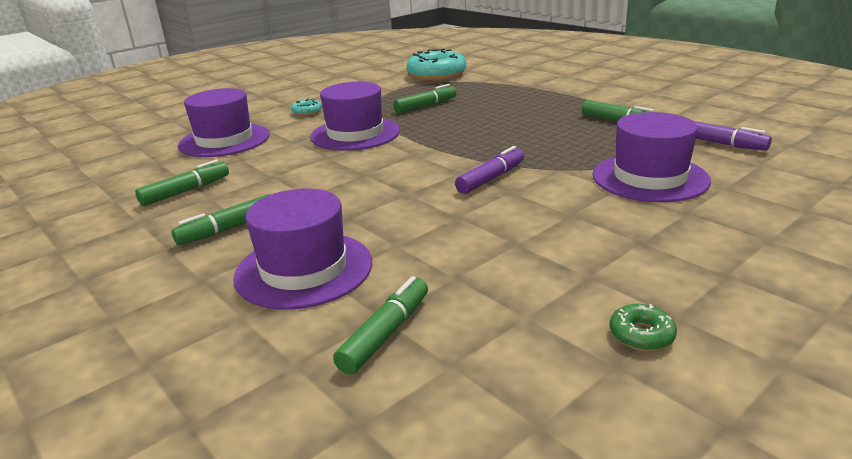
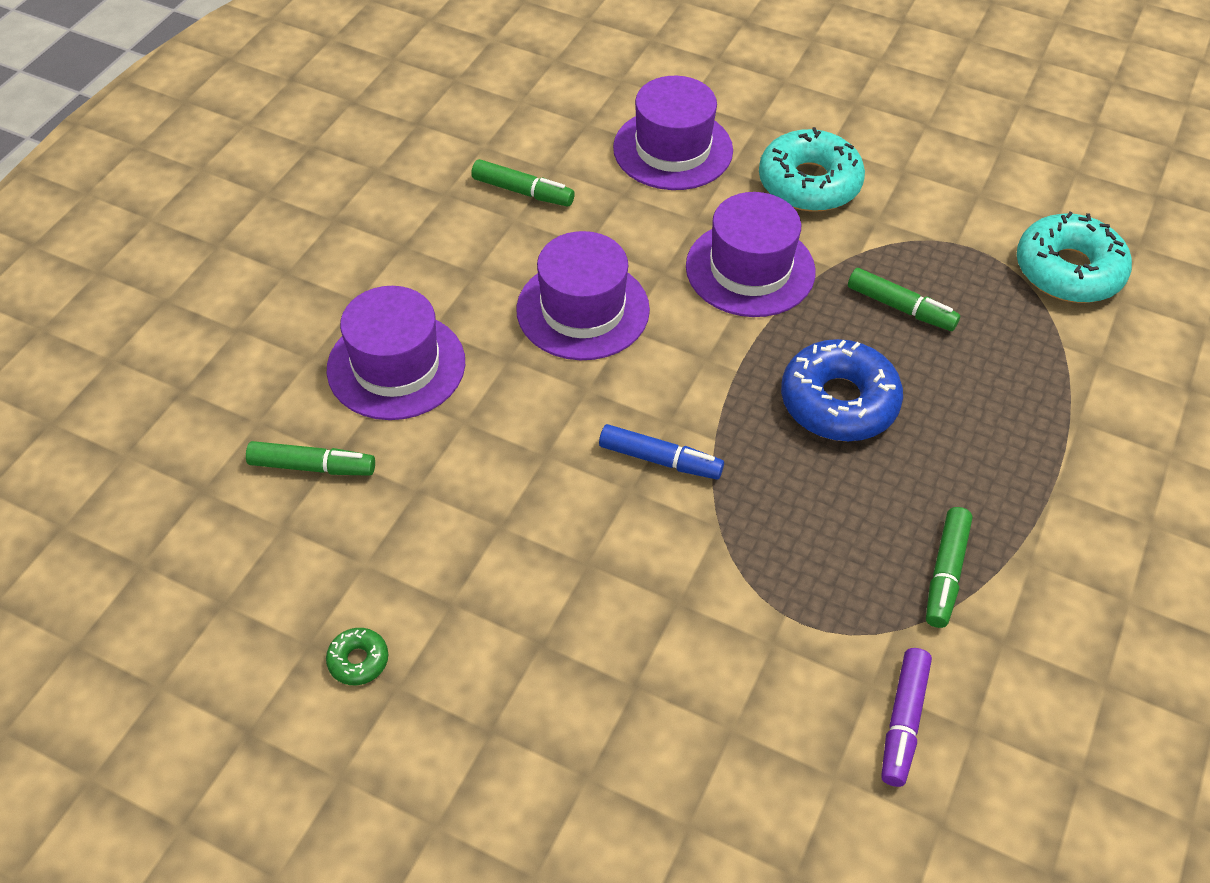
camera: 65 degrees right, 25 degrees up
(228, 229) = (454, 270): green marker -> none
(307, 112) = (809, 183): turquoise donut -> turquoise donut, size x2.25
(481, 127) = (838, 402): none -> blue donut
(491, 178) = (660, 460): purple marker -> blue marker
(650, 178) = (729, 636): purple hat -> purple hat (583, 309)

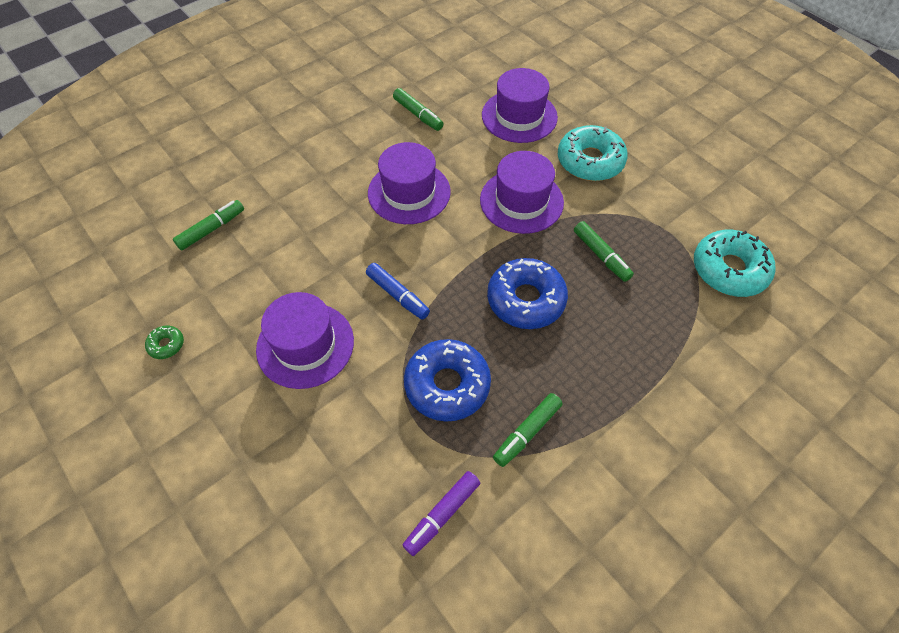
camera: 25 degrees right, 5 degrees up
(312, 467) = (212, 229): green marker -> green marker turned 75 degrees counterclockwise
(396, 366) = (289, 189): purple hat -> purple hat (305, 345)
(805, 554) = (447, 385): none -> blue donut

